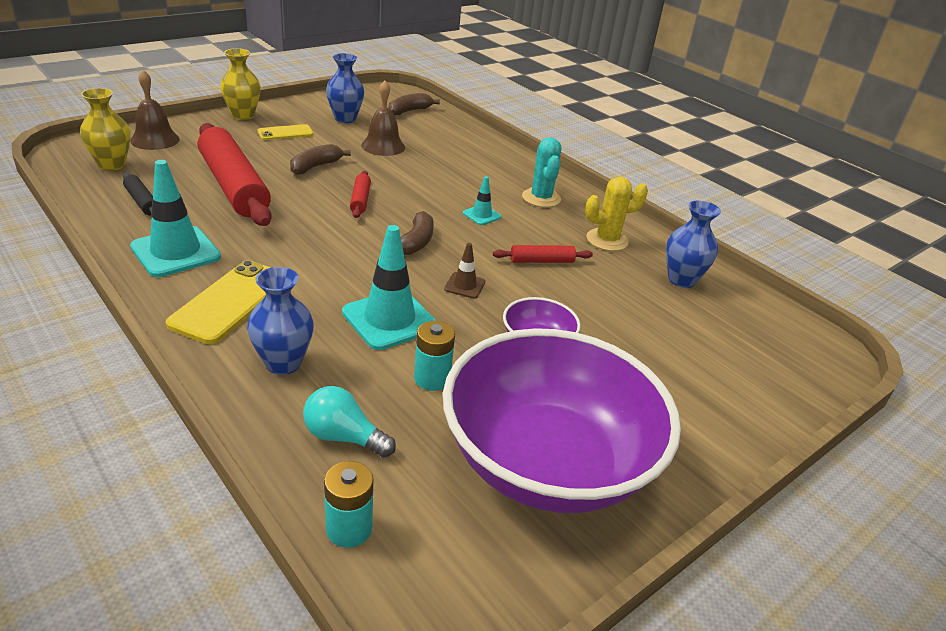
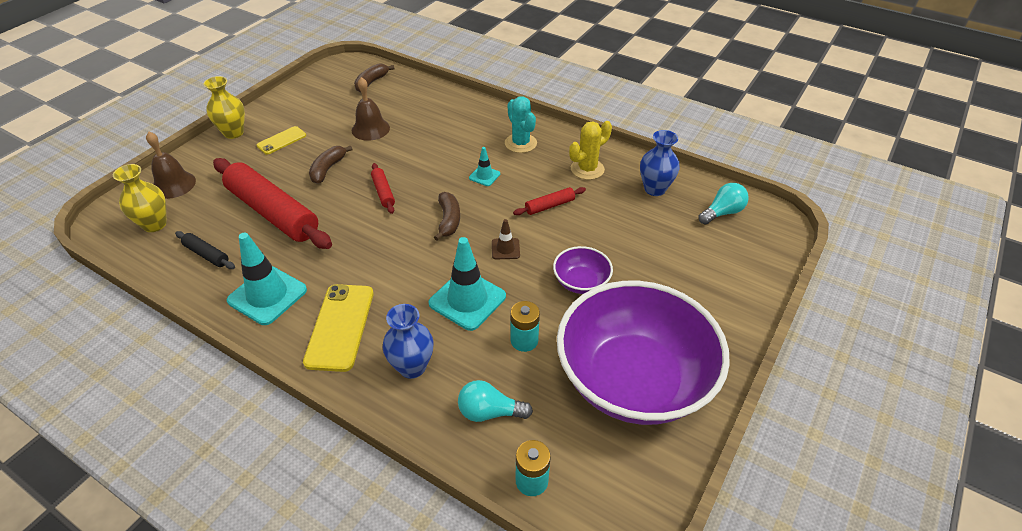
camera: 15 degrees left, 10 degrees up
(345, 119) = (323, 108): blue vase -> none
(759, 326) = (722, 212): none -> turquoise light bulb

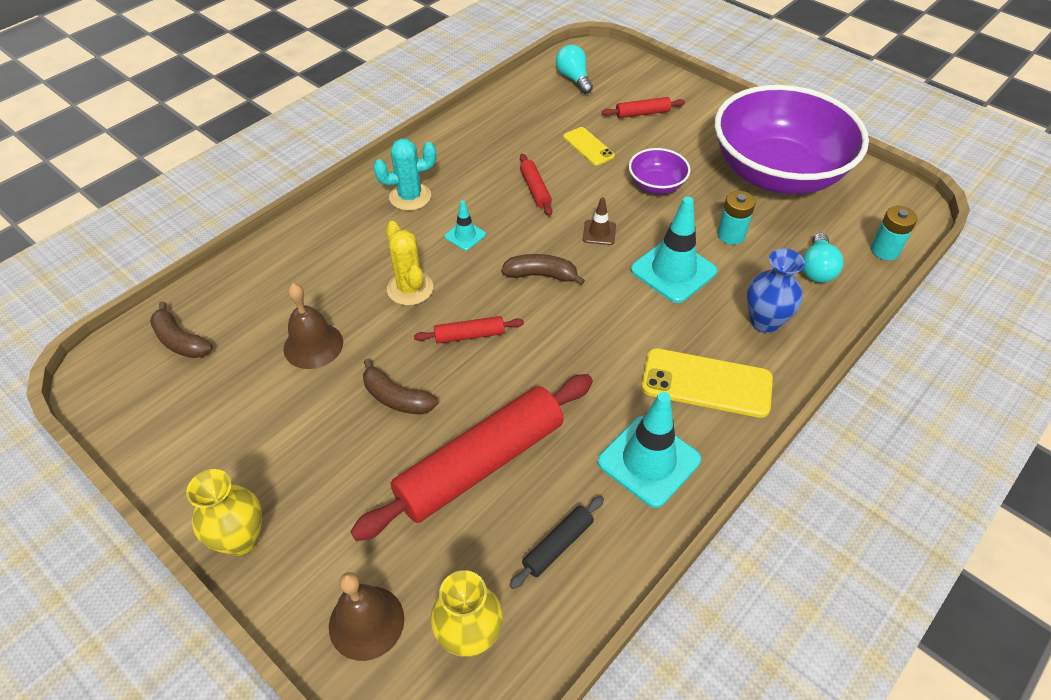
camera: 80 degrees left, 5 degrees up
(281, 140) = (296, 462): yellow phone -> yellow phone (588, 146)
(587, 169) = (479, 152): yellow cactus -> yellow cactus (410, 288)
(654, 189) = (527, 112): blue vase -> none
(690, 265) = (642, 113): none -> red rolling pin

